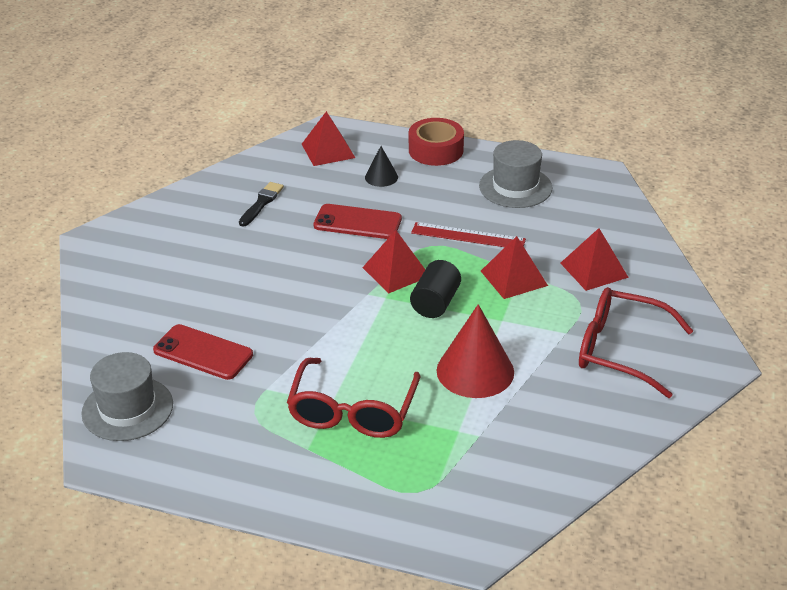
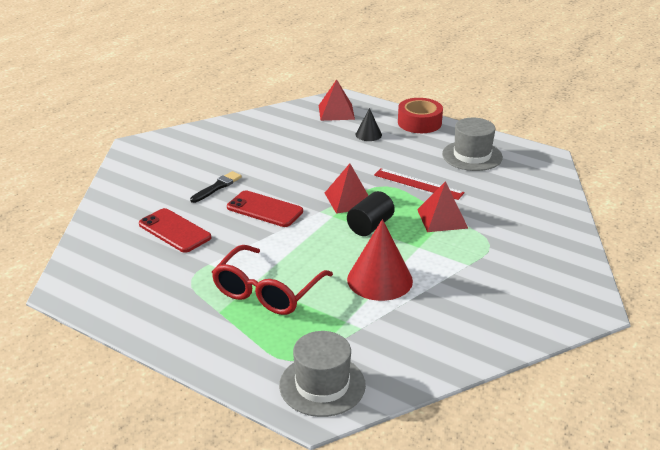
camera: 15 degrees right, 5 degrees down
(127, 409) = (99, 259): grey hat -> grey hat (322, 385)
(261, 203) = (269, 139): black brush -> black brush (217, 187)
(357, 222) = (335, 162): red phone -> red phone (265, 209)
(594, 270) = (512, 223): red pyramid -> none
(620, 350) = (509, 285): red glasses -> none

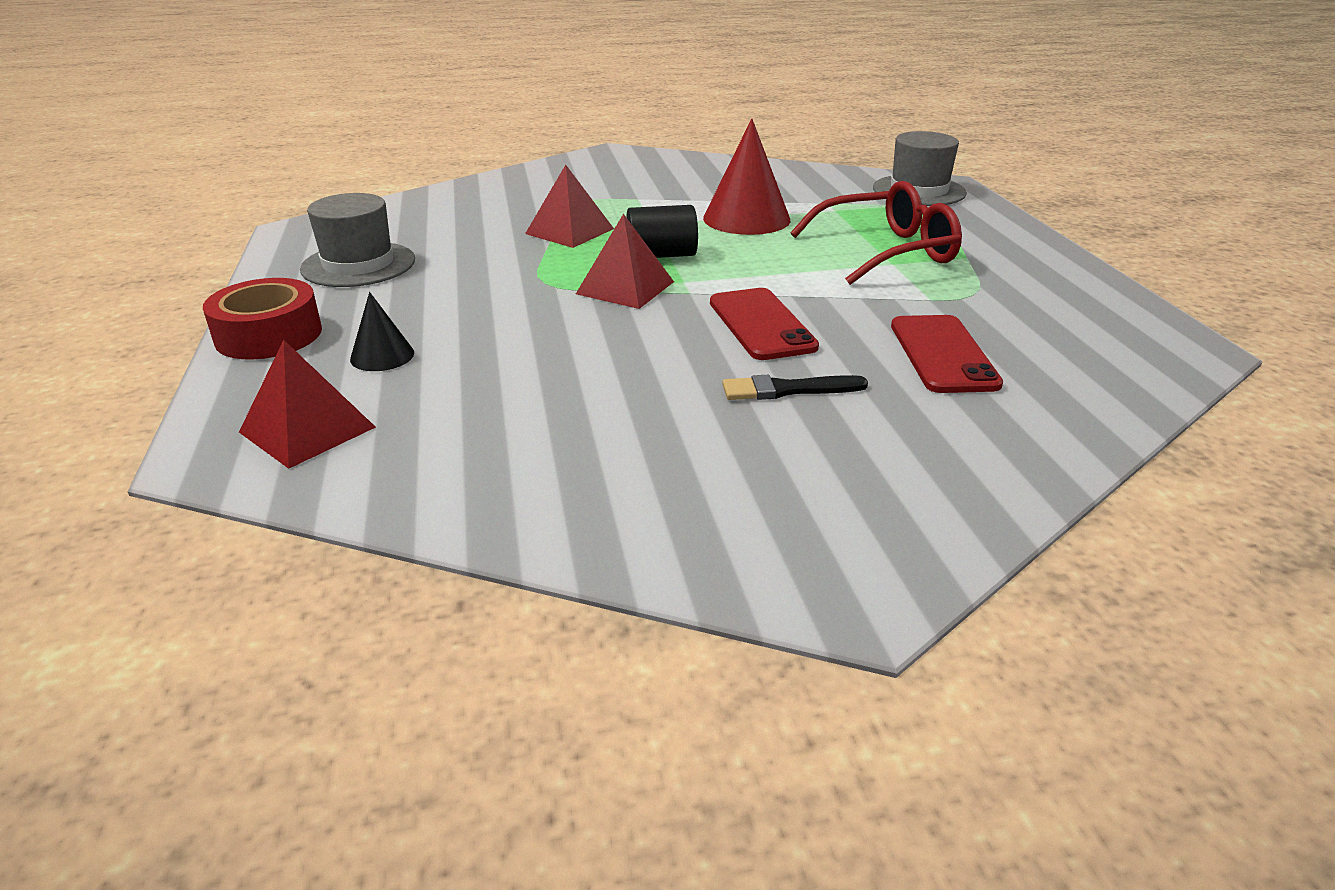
camera: 135 degrees left, 0 degrees up
(418, 184) = (504, 267): red ruler -> none

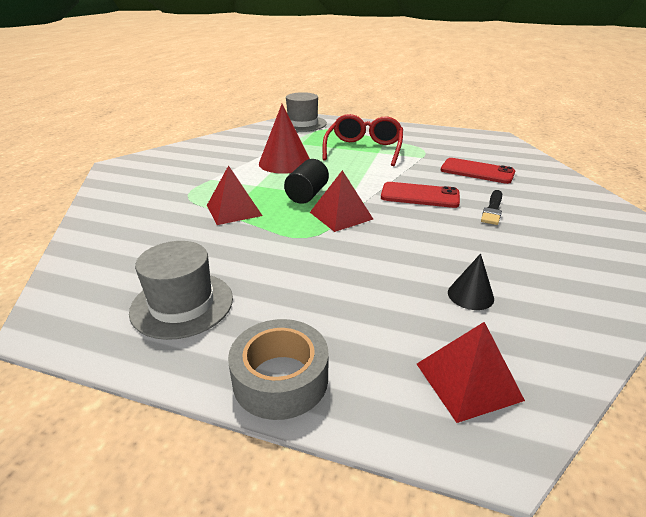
camera: 60 degrees left, 0 degrees up
(269, 335) = (280, 379): red tape -> grey tape
(382, 356) = (368, 324): black cone -> black cone (470, 295)

